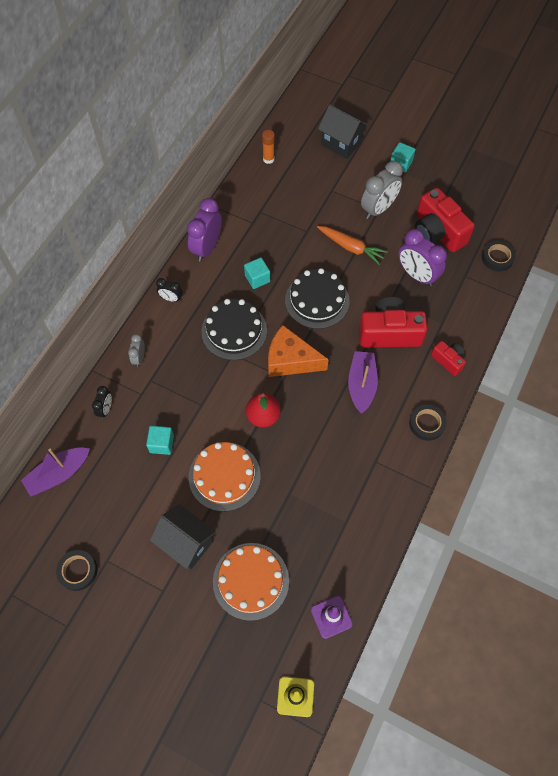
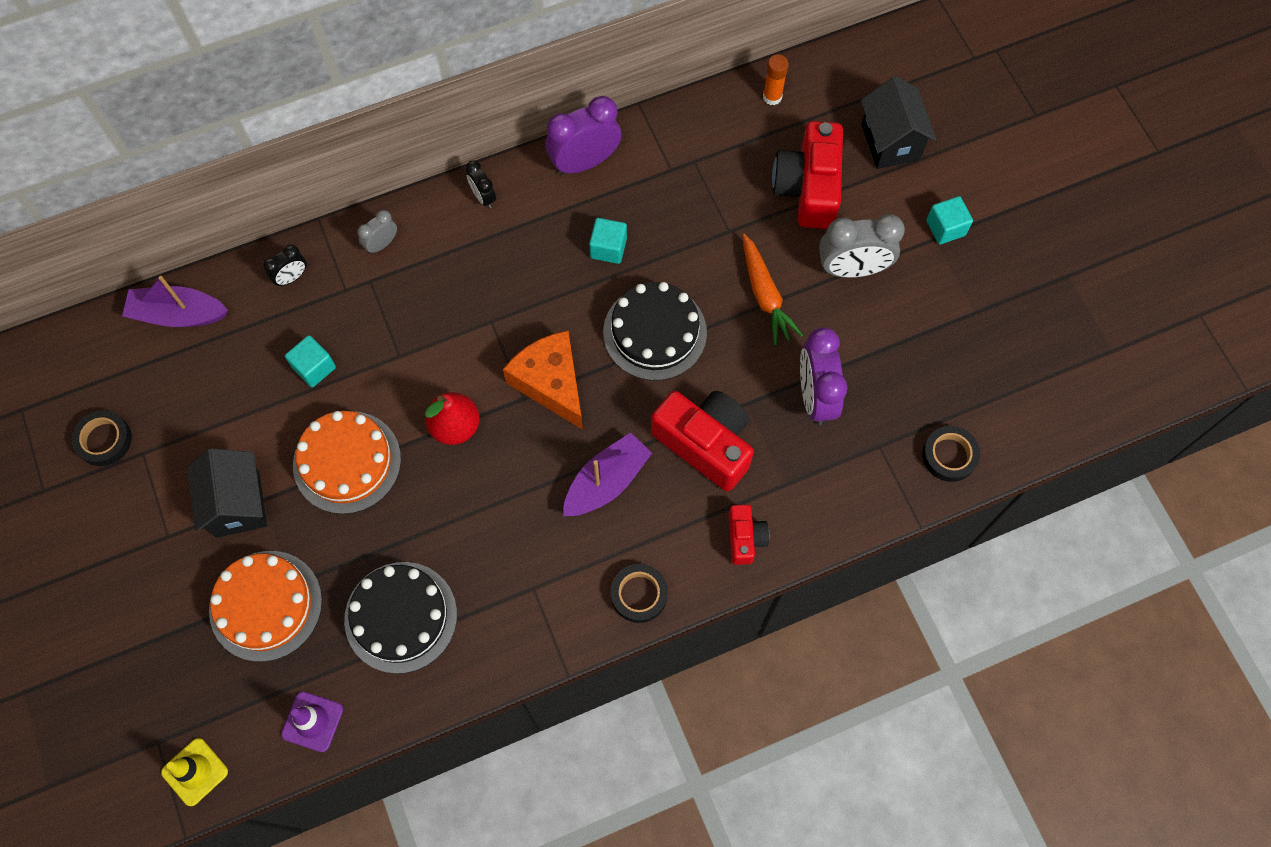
camera: 40 degrees right, 5 degrees up
(234, 331) = (519, 294): black cake -> black cake (401, 617)
(437, 232) = (901, 359): red camera -> red camera (808, 188)

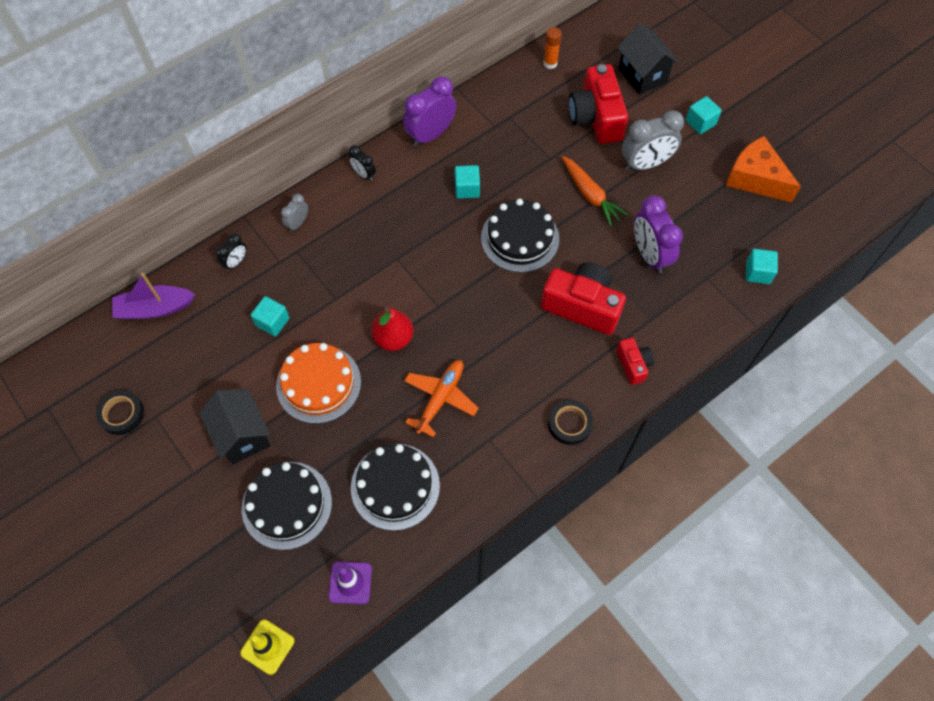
camera: 15 degrees left, 5 degrees down
(265, 605) = (287, 505): orange cake -> black cake
(489, 520) = (440, 399): none -> orange plane
(551, 383) = (455, 291): orange cheese -> orange cheese (755, 178)
(606, 482) = (519, 350): purple boat -> none
(949, 455) = (757, 272): black tape -> turquoise cube

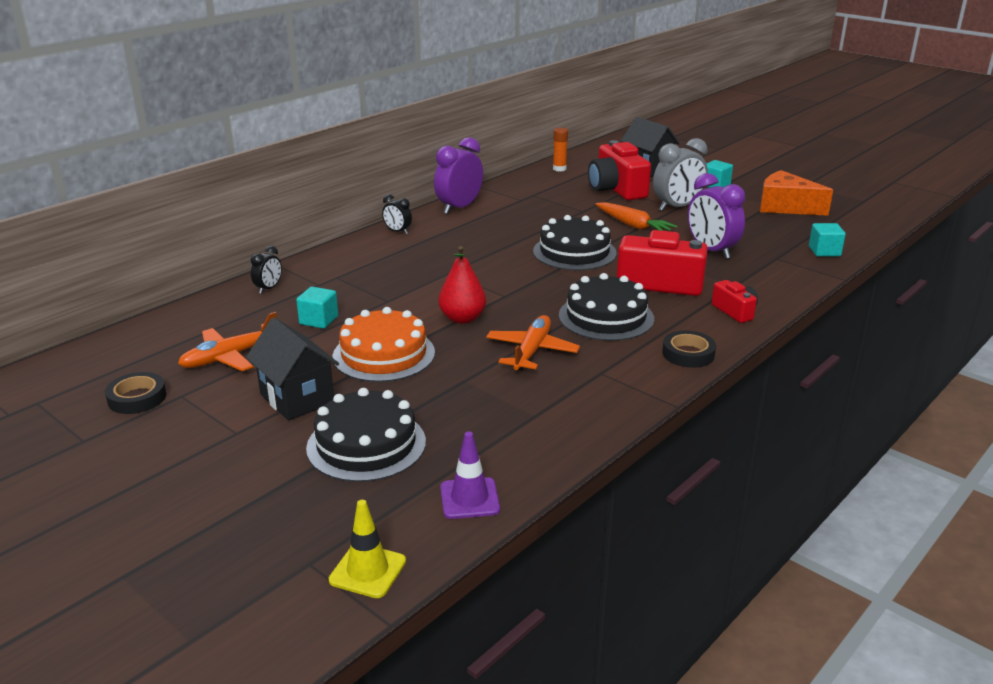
camera: 10 degrees left, 35 degrees down
(155, 308) = (176, 324): purple boat -> none
(196, 367) = (230, 357): none -> orange plane
(297, 223) = (334, 262): grey clock -> none
(395, 486) = (501, 416): black cake -> black cake (606, 317)
(467, 189) = (507, 231): turquoise cube -> none

